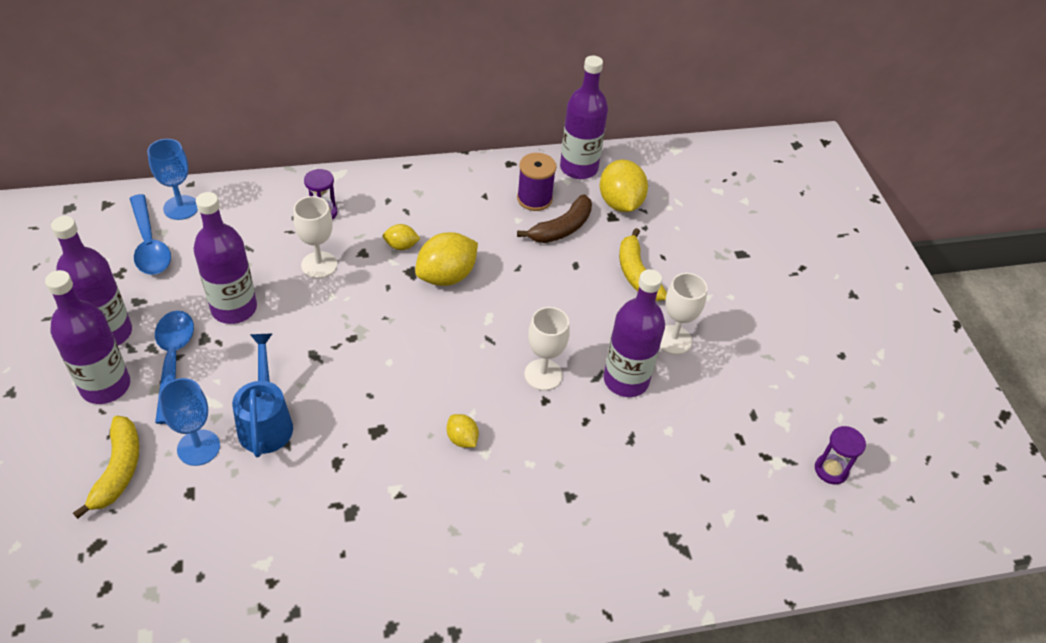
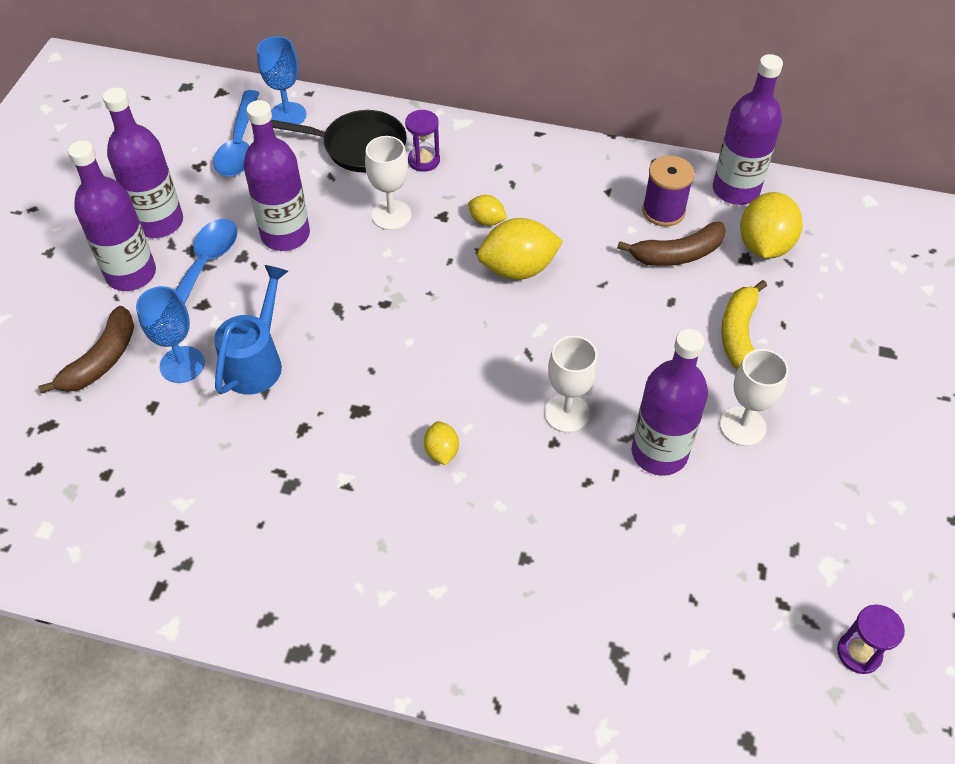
camera: 30 degrees right, 5 degrees up
(118, 470) = (102, 360): yellow banana -> brown banana
(261, 217) = (359, 147): none -> black pan

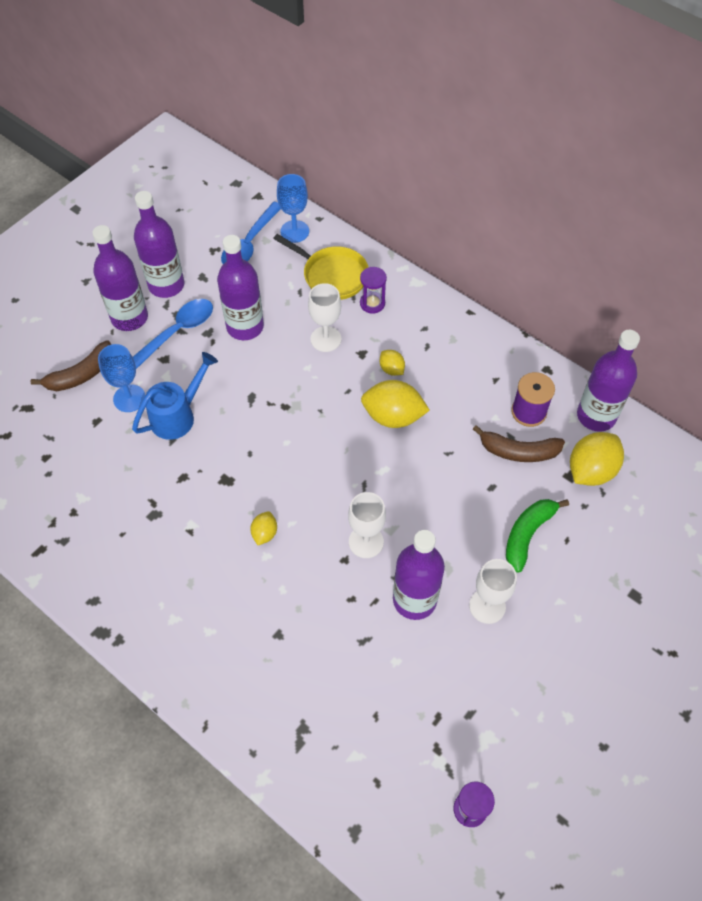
camera: 25 degrees right, 5 degrees up
(359, 147) = (332, 275): black pan -> yellow pan
(739, 335) = (527, 534): yellow banana -> green banana

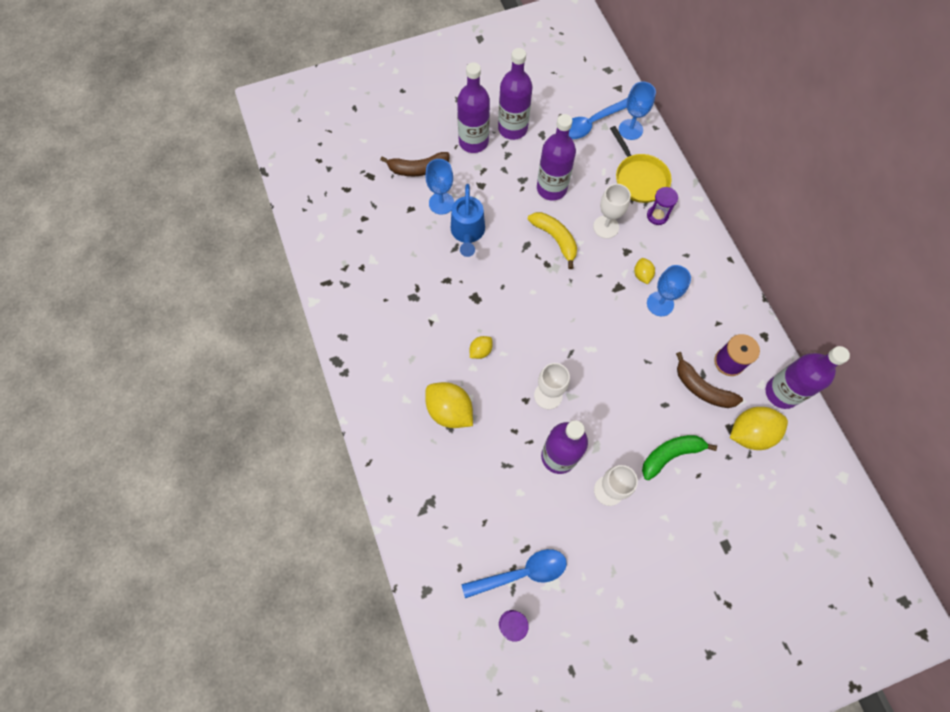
camera: 30 degrees right, 10 degrees up
(177, 332) = (501, 169): blue spoon -> blue spoon (522, 573)
(178, 416) = (467, 233): blue watering can -> blue watering can turned 105 degrees clockwise
(279, 376) = (555, 239): none -> yellow banana
(393, 416) = (622, 312): yellow lemon -> yellow lemon (449, 410)
(427, 389) = (660, 304): none -> blue goblet

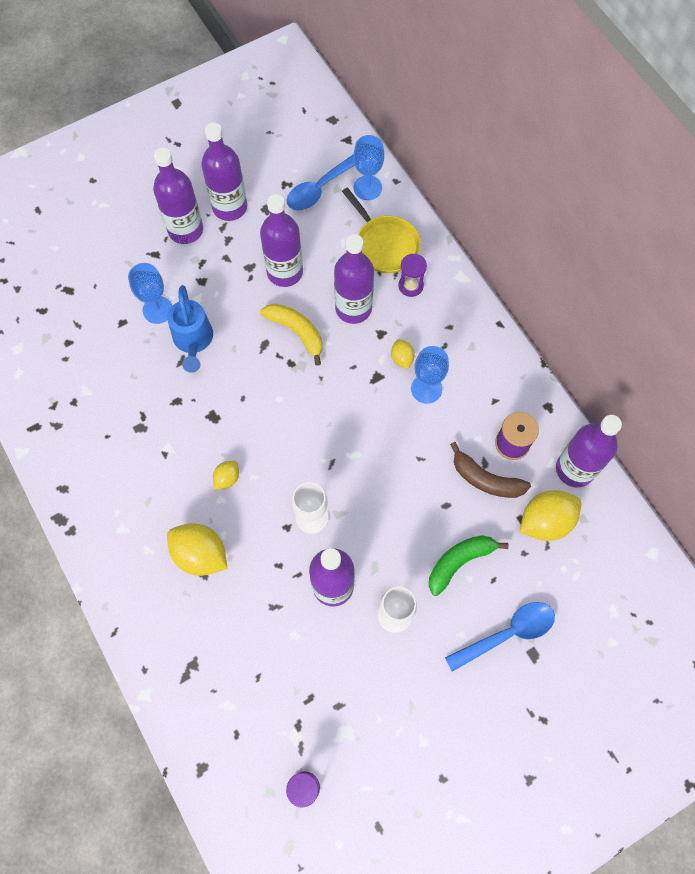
camera: 10 degrees left, 0 degrees up
(418, 169) = (124, 273): brown banana -> none
(522, 573) = (308, 727): blue spoon -> blue spoon (507, 633)
(606, 227) = (353, 308): white goblet -> purple bottle

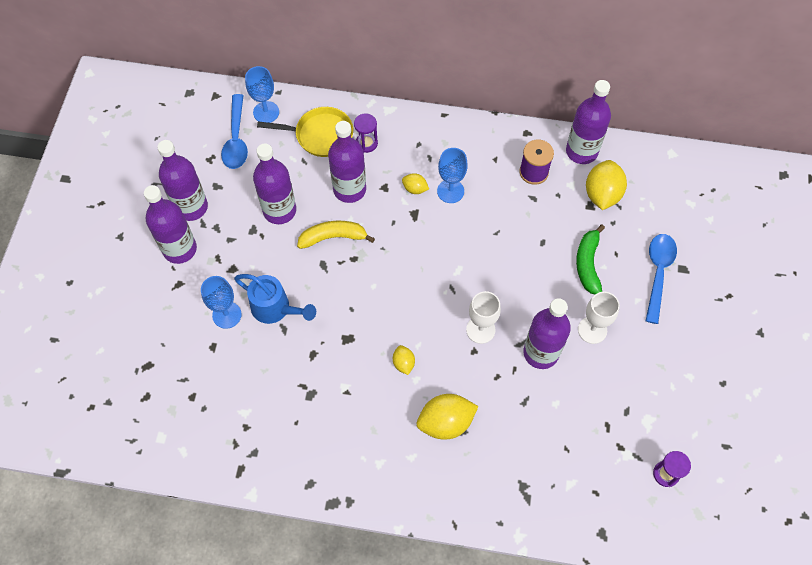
camera: 50 degrees left, 5 degrees down
(485, 479) = (545, 206): brown banana -> none

